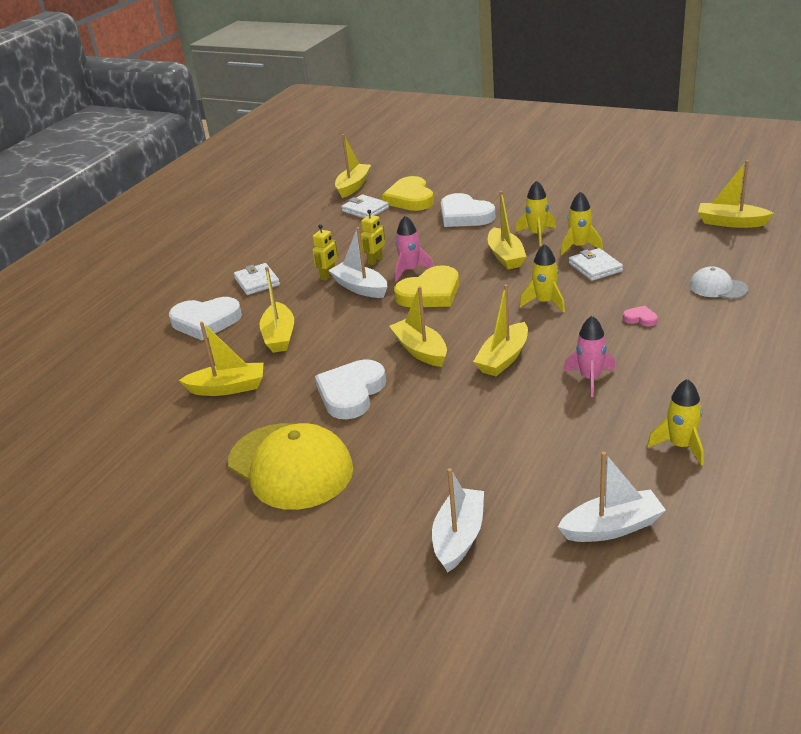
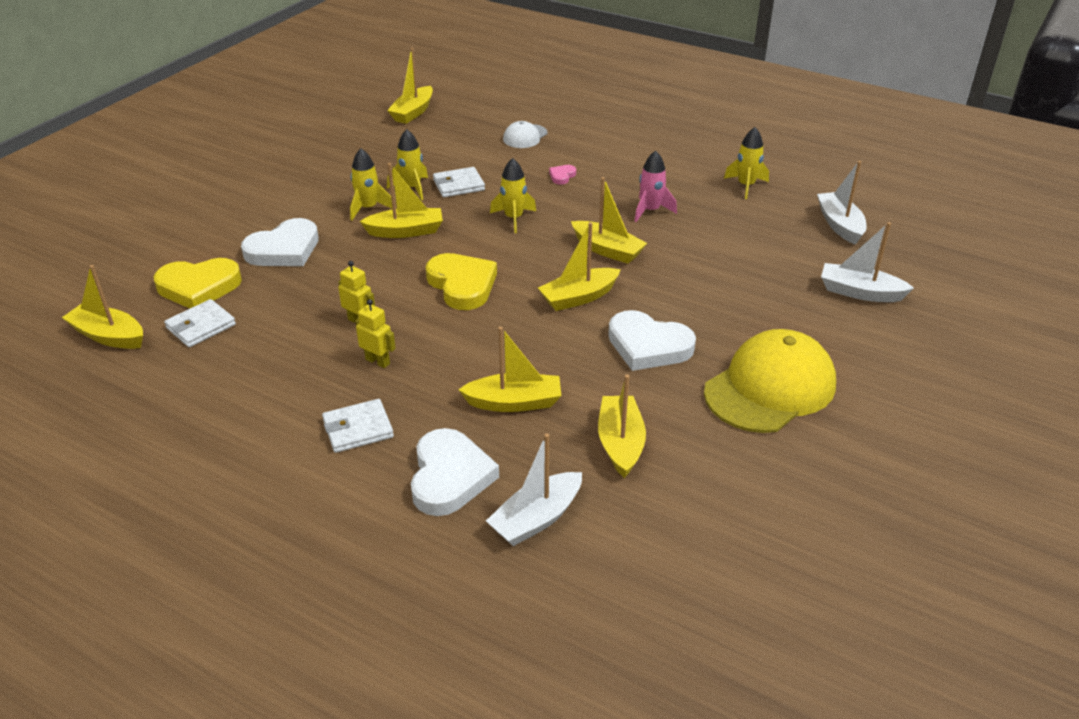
camera: 90 degrees left, 5 degrees up
(360, 288) = (424, 335): white boat -> white boat (536, 519)
(410, 270) = (401, 296): pink rocket -> none

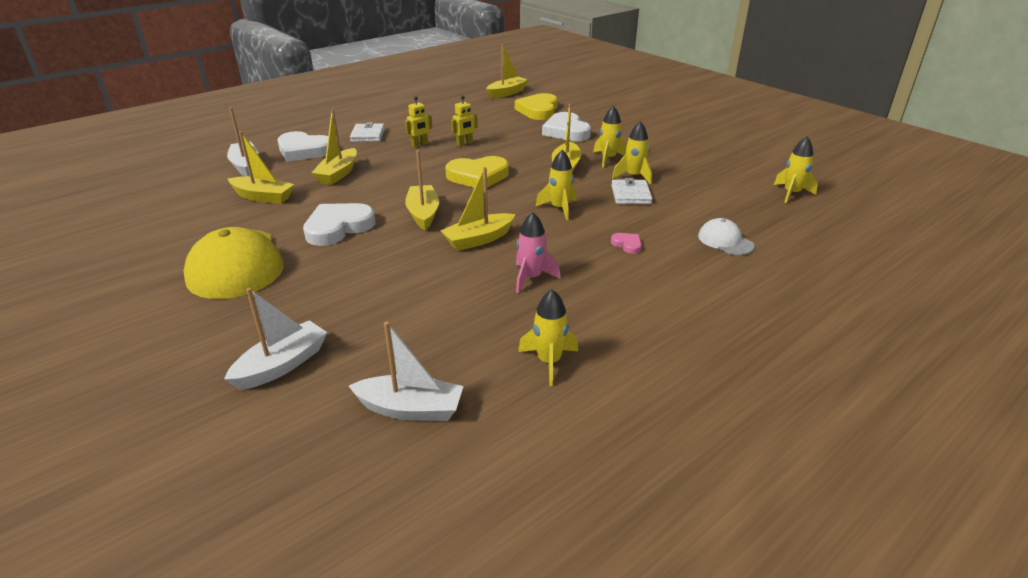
camera: 110 degrees right, 5 degrees down
(201, 326) = (497, 109): white wallet -> none
(413, 112) = (791, 194): yellow boat -> yellow rocket

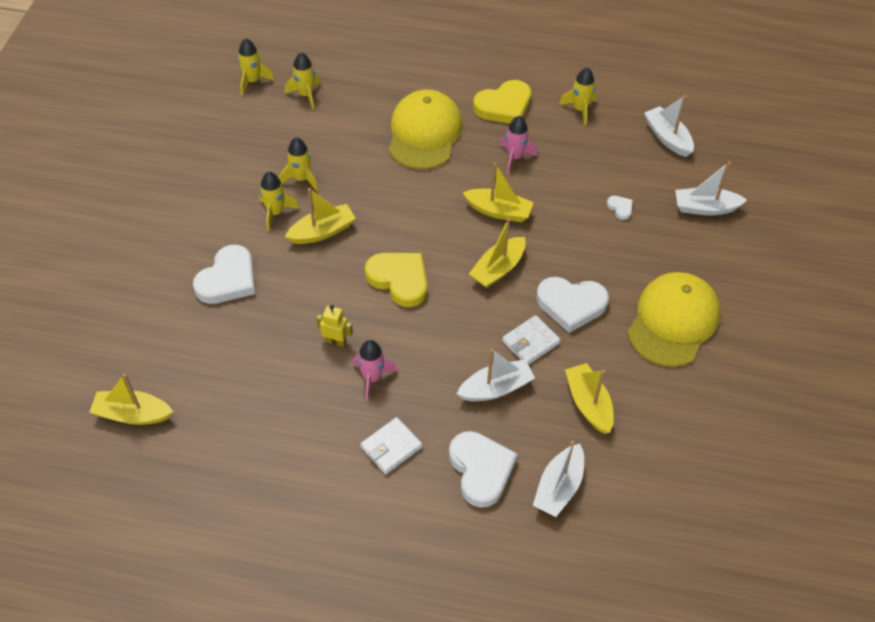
camera: 130 degrees left, 20 degrees up
(338, 174) = (496, 388): yellow boat -> white boat
(377, 305) = (620, 208): none -> white heart
(420, 144) = (372, 378): yellow robot -> pink rocket
(538, 110) = (178, 341): yellow heart -> yellow heart (504, 106)
(559, 208) = (406, 194): yellow rocket -> yellow rocket (306, 95)
(627, 244) = (424, 133): pink heart -> yellow cap
(630, 195) = (340, 165): white wallet -> white wallet (530, 342)
(725, 241) = (370, 90): white cap -> none

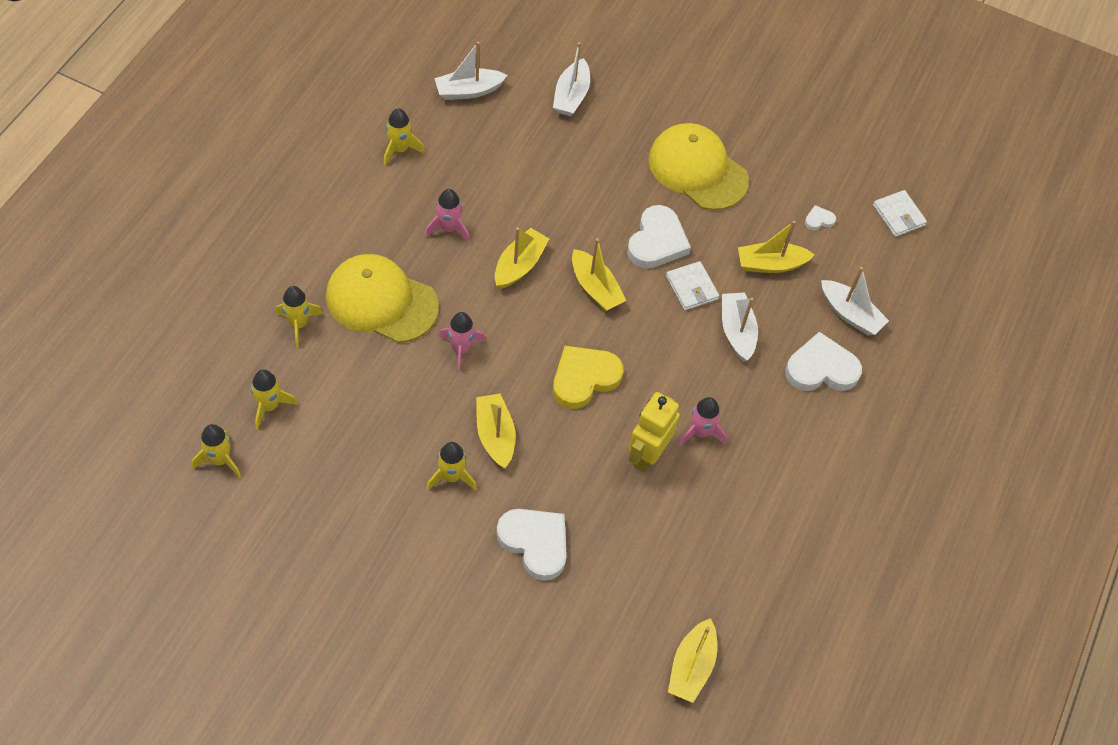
camera: 80 degrees left, 5 degrees up
(301, 179) = (408, 439): yellow rocket -> yellow rocket (298, 324)
(336, 341) = (647, 455): yellow robot -> yellow robot, size x1.78
(391, 447) = (782, 435): white wallet -> white wallet (898, 215)
(397, 192) = (461, 349): none -> pink rocket
(504, 106) = (368, 215): yellow heart -> none
(620, 208) = (549, 162): white heart -> white heart (819, 220)

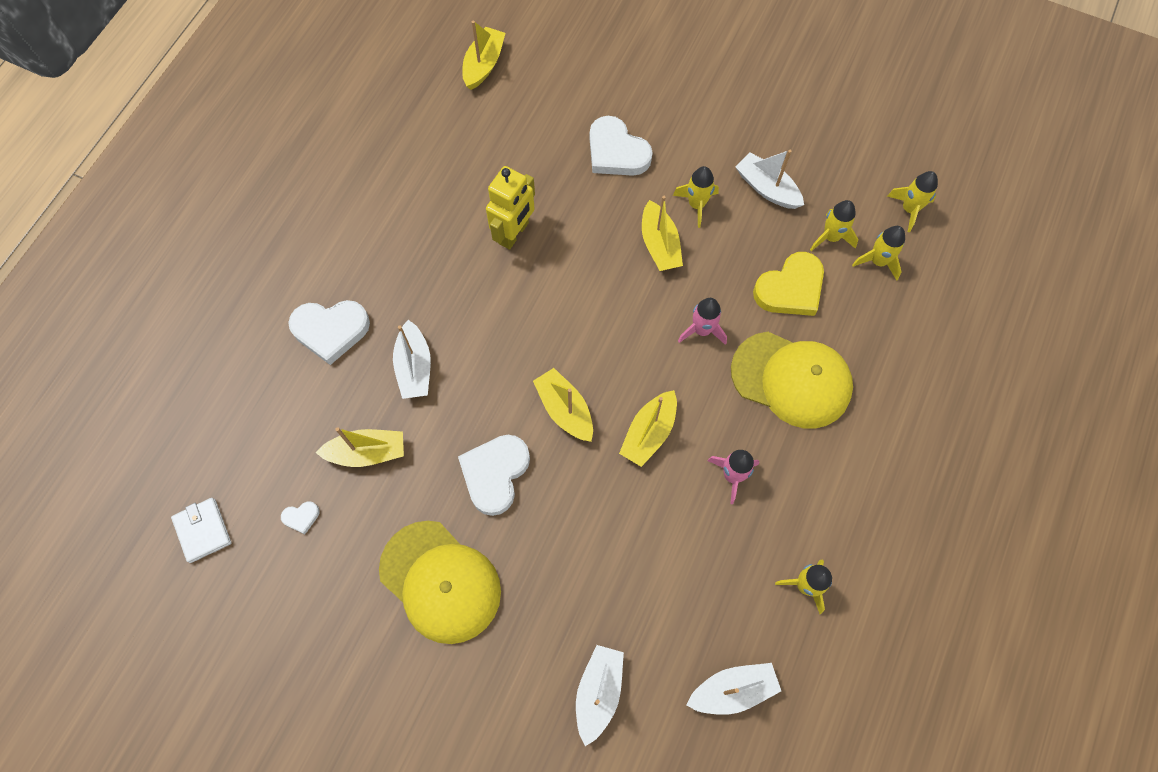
camera: 175 degrees left, 10 degrees up
(298, 324) = (871, 348): yellow rocket -> yellow rocket (831, 237)
(584, 378) = (575, 306): yellow heart -> yellow heart (790, 288)
(691, 288) = (459, 417): white wallet -> none
(700, 432) = (462, 257): pink rocket -> none
(850, 314) = (288, 395): white boat -> white boat (767, 188)

